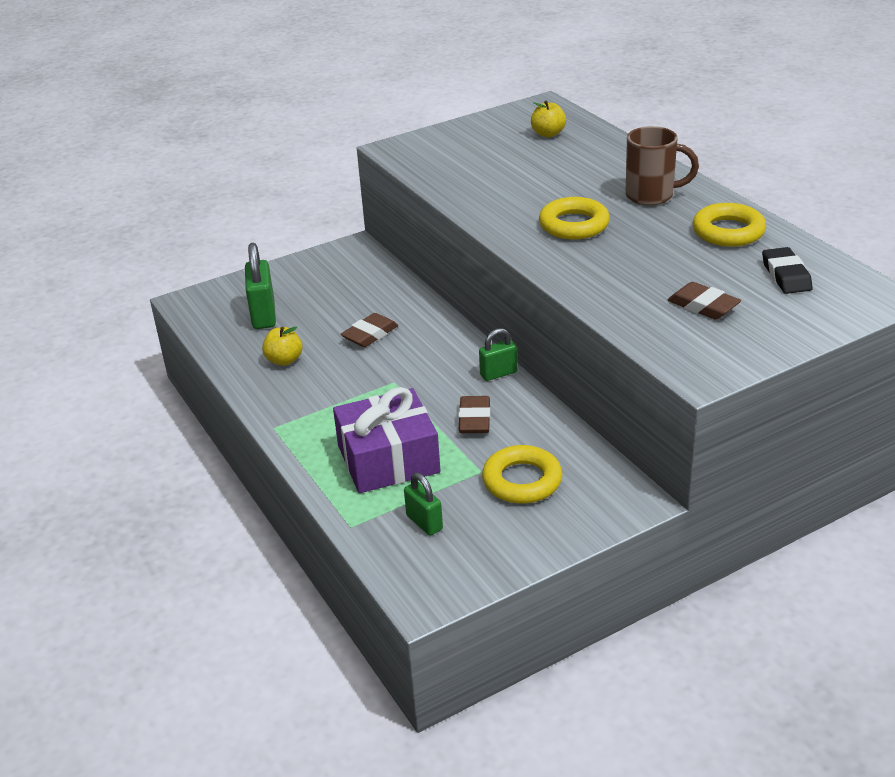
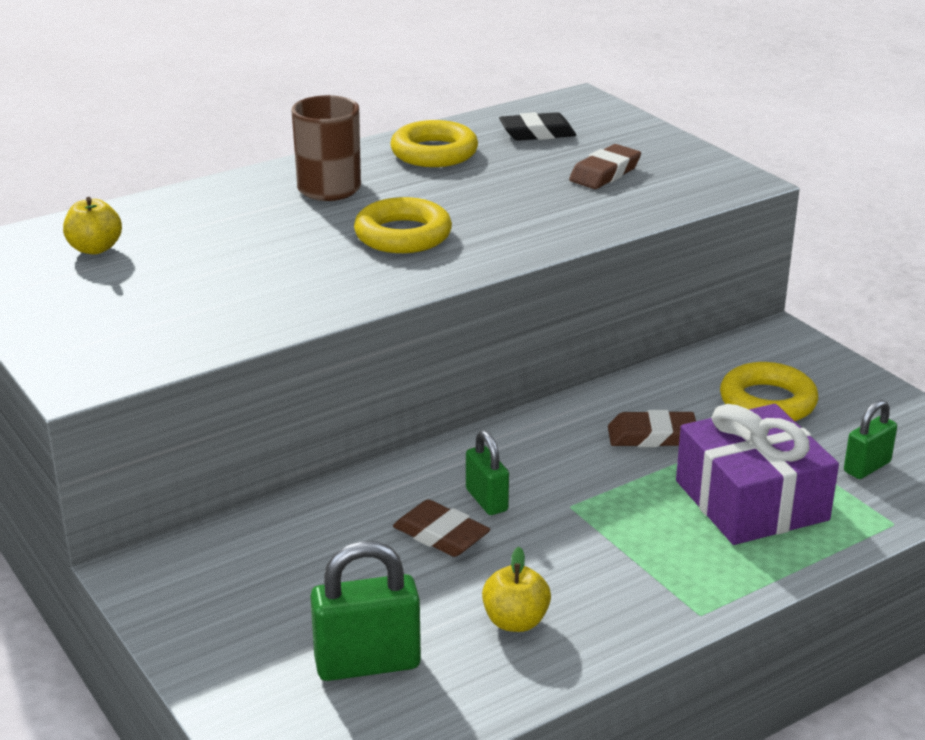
camera: 95 degrees left, 5 degrees down
(498, 373) = (546, 419): green padlock -> green padlock (486, 500)

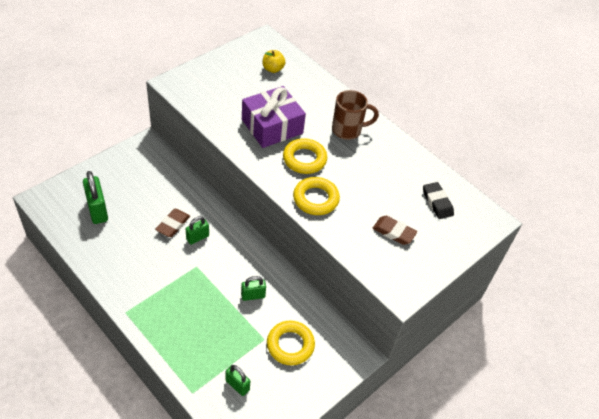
camera: 75 degrees right, 20 degrees up
(434, 153) = (398, 163): yellow ring -> yellow ring (315, 199)
(515, 621) = (120, 251): yellow apple -> none
(652, 436) = (253, 296): brown eraser -> green padlock
(751, 500) = (205, 334): purple gift -> purple gift (272, 126)

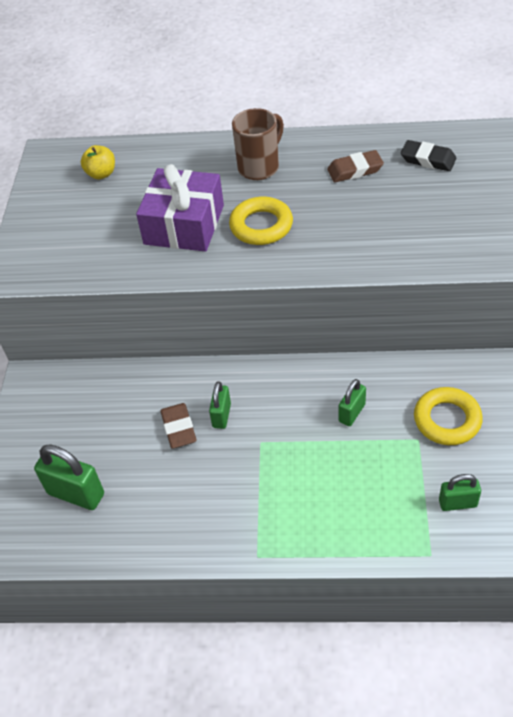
camera: 35 degrees left, 0 degrees up
(315, 199) = (326, 250): yellow ring -> none
(393, 232) = (433, 215): brown eraser -> brown eraser (355, 170)

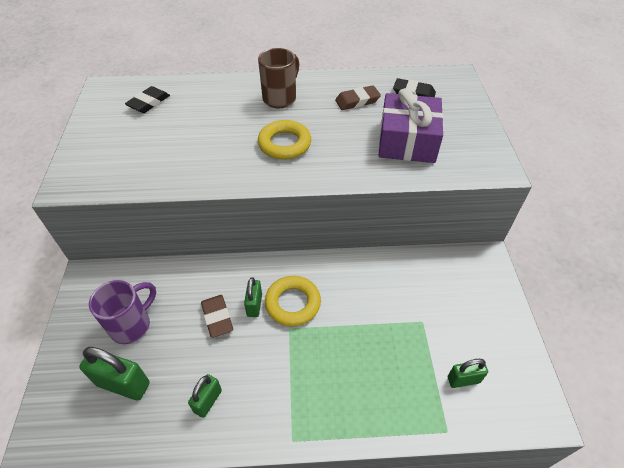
camera: 10 degrees left, 0 degrees up
(83, 433) = (132, 325): none -> purple mug
(101, 174) = (149, 103): yellow apple -> black eraser
(184, 224) = (219, 143): purple gift -> purple gift (407, 141)
(352, 413) = (365, 300): green padlock -> green padlock (208, 401)
(447, 420) = (443, 304): yellow ring -> yellow ring (293, 303)

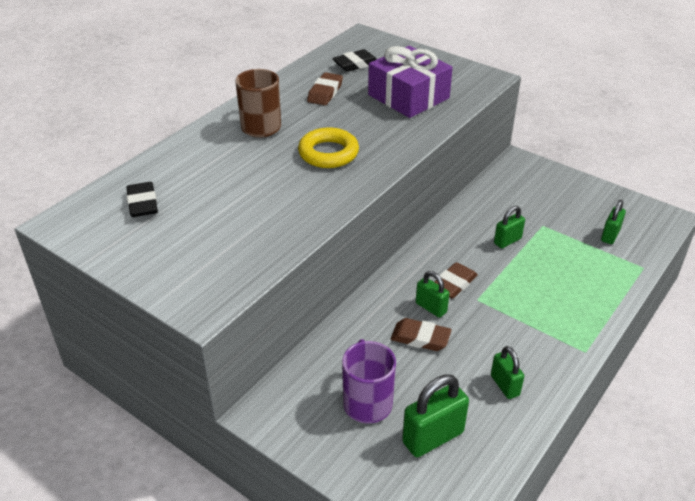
camera: 50 degrees left, 10 degrees down
(293, 303) = (453, 284): yellow ring -> brown eraser
(376, 308) = (507, 241): none -> green padlock

